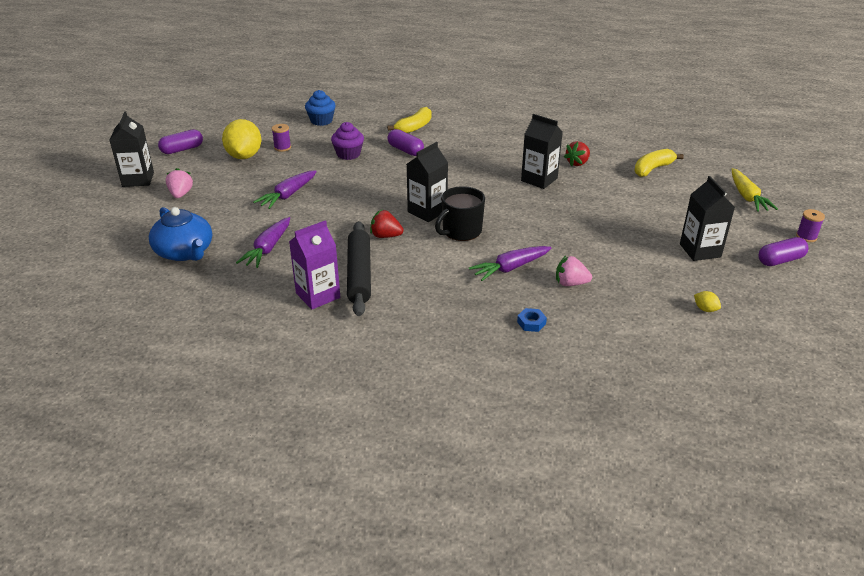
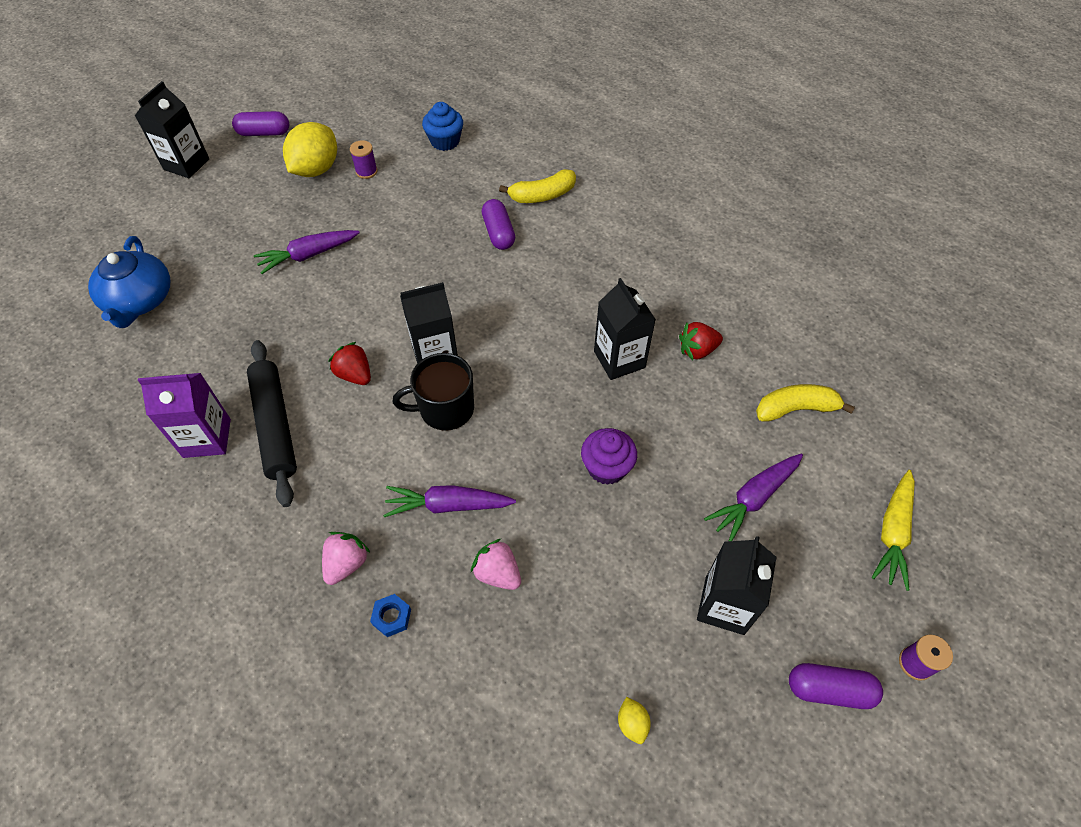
camera: 30 degrees right, 20 degrees up
(181, 194) = (207, 206): pink strawberry -> pink strawberry (346, 563)
(267, 249) = (219, 335): purple carrot -> purple carrot (753, 498)
(348, 154) = (428, 213): purple cupcake -> purple cupcake (606, 467)
(359, 274) = (275, 426): black rolling pin -> black rolling pin turned 45 degrees counterclockwise

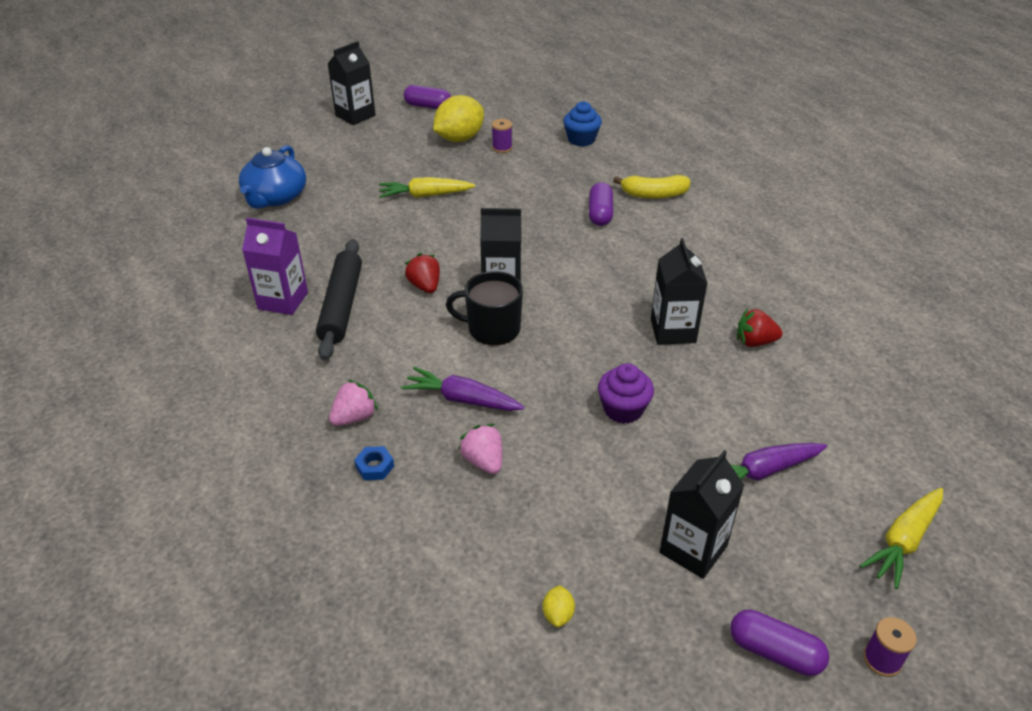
camera: 20 degrees right, 15 degrees down
(308, 255) = (424, 195): purple carrot -> yellow carrot
(795, 409) = (838, 412): yellow banana -> none

